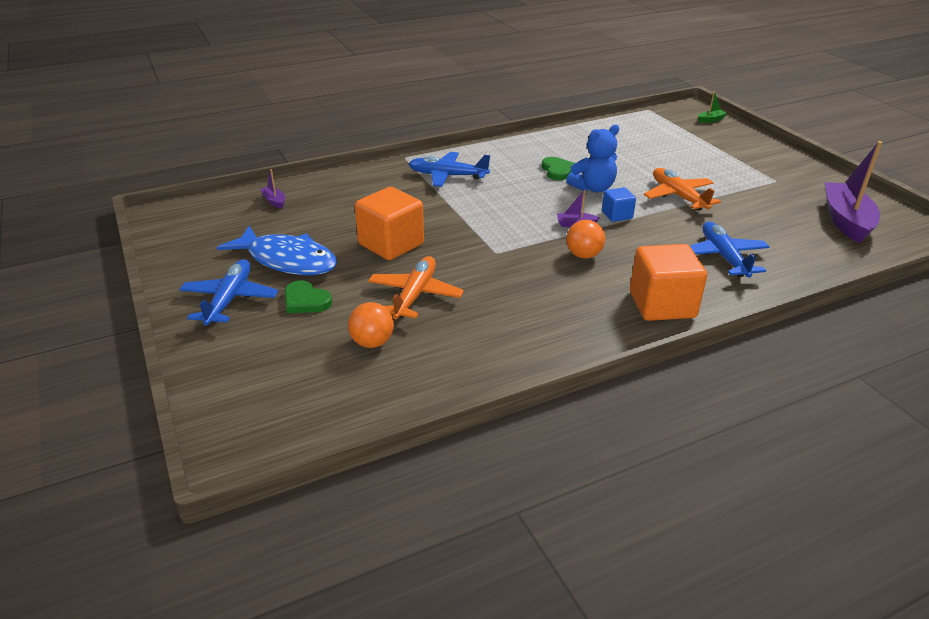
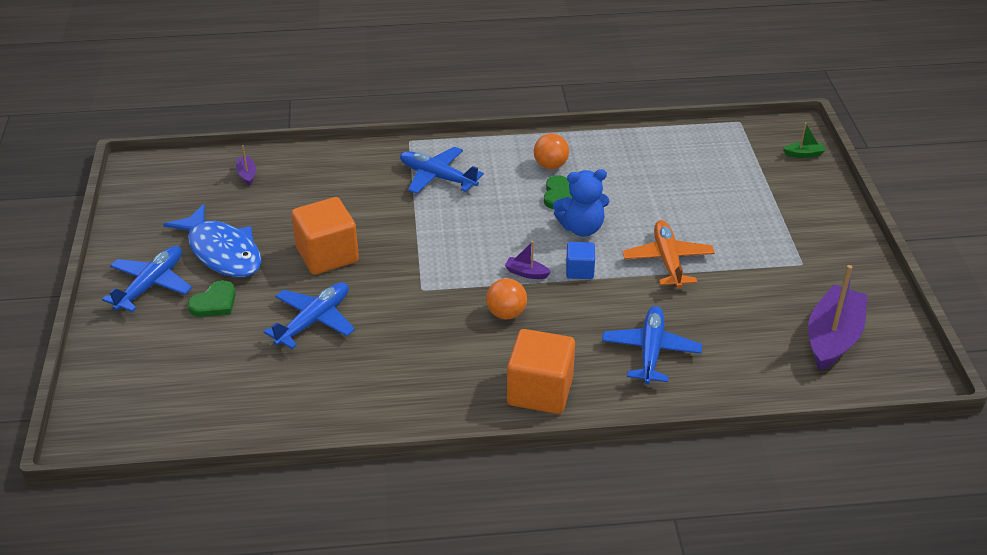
camera: 20 degrees right, 5 degrees up
(306, 301) = (214, 302): green heart -> green heart turned 105 degrees counterclockwise
(372, 342) = (247, 362): orange ball -> orange ball (550, 165)
(415, 295) = (314, 321): orange plane -> blue plane

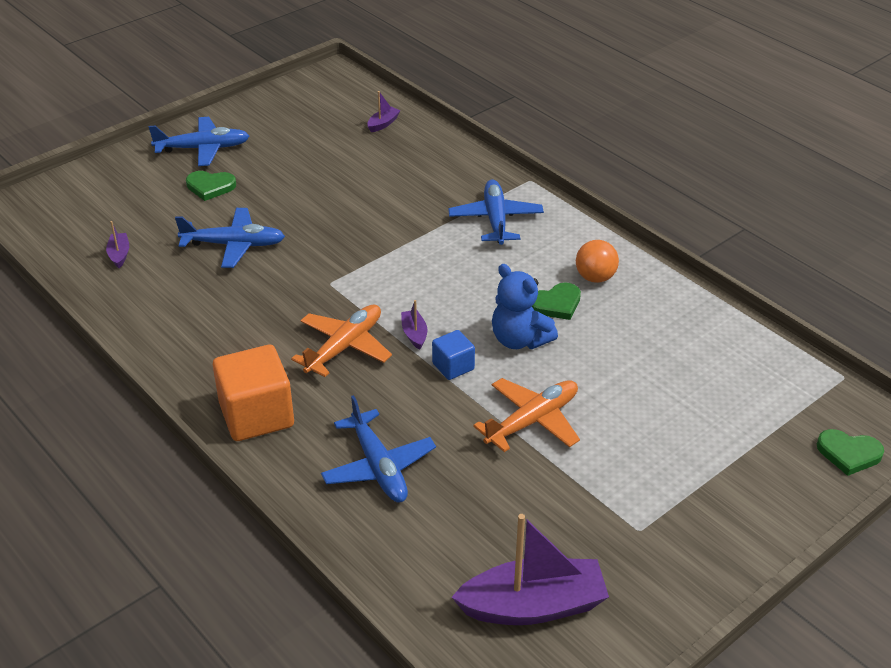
camera: 55 degrees right, 0 degrees up
(222, 252) = (274, 160): blue fish -> none
(248, 394) = (119, 254): none -> purple boat
(327, 255) = (323, 212): orange cube -> none
(506, 313) = (344, 347): orange ball -> orange plane
(650, 351) = (378, 467): blue plane -> blue plane turned 90 degrees clockwise
(804, 154) = (849, 453): green boat -> green heart

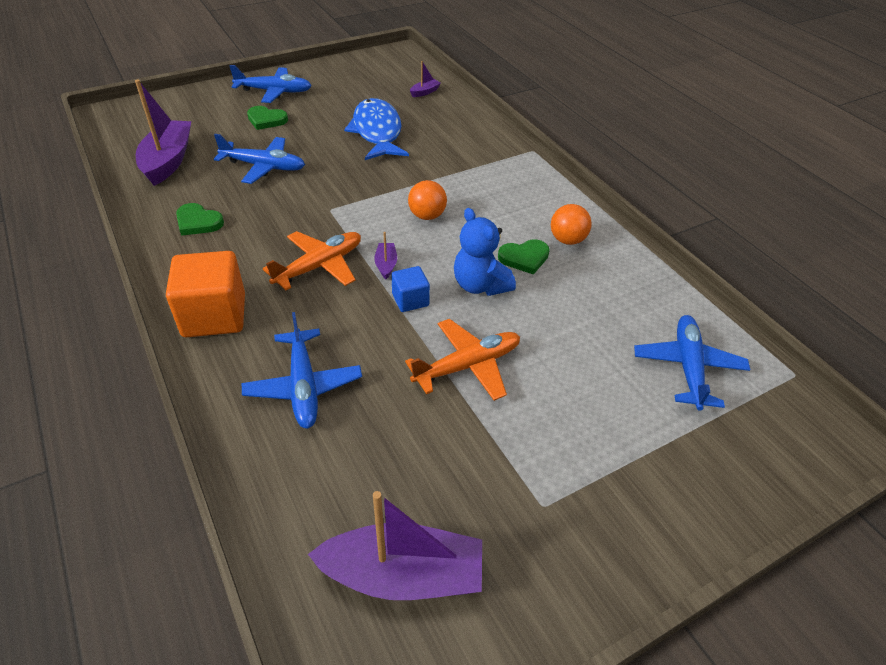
camera: 10 degrees right, 5 degrees up
(119, 254) = (168, 161): purple boat -> purple boat, size x2.31
(346, 183) = (377, 132): none -> blue fish
(438, 274) = (427, 216): none -> orange ball
(495, 220) = (492, 178): blue plane -> blue plane (688, 367)
(849, 453) = (789, 460): green heart -> green heart (198, 222)

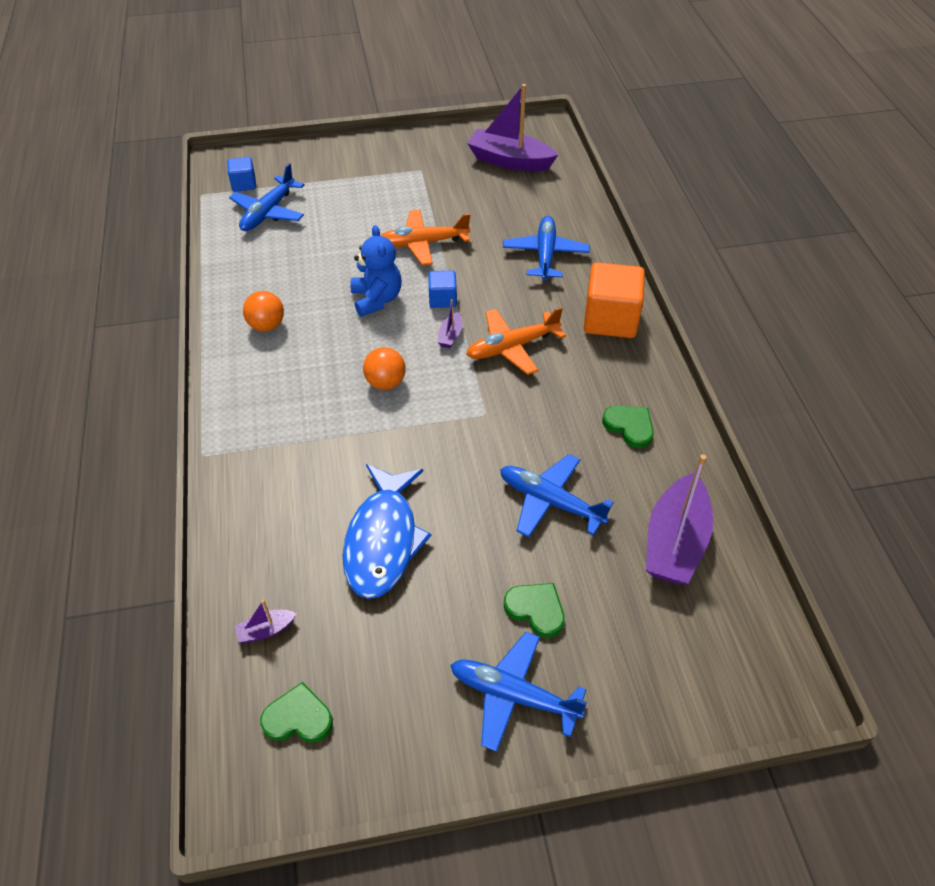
camera: 160 degrees left, 5 degrees up
(524, 258) = (321, 316): green heart -> green heart (298, 718)
(763, 405) = (244, 184): none -> blue cube

